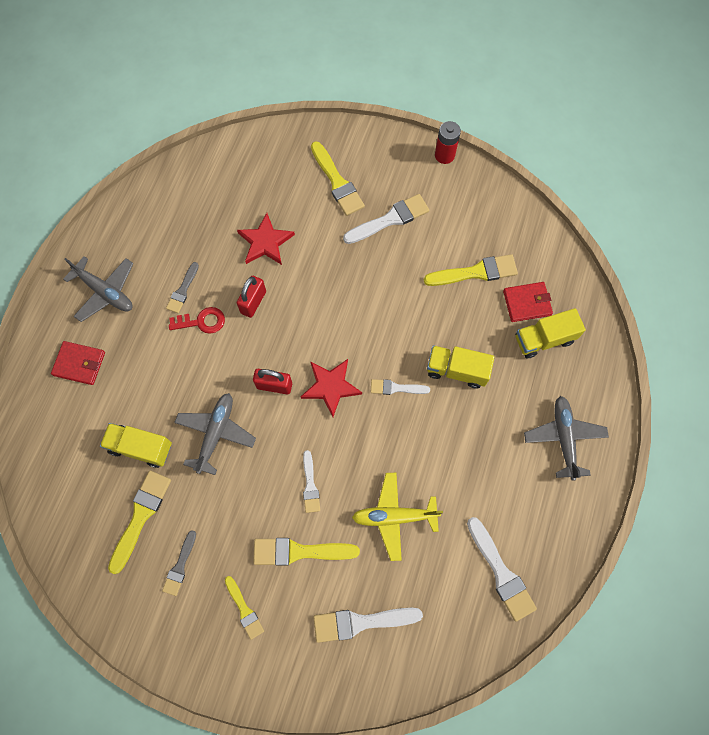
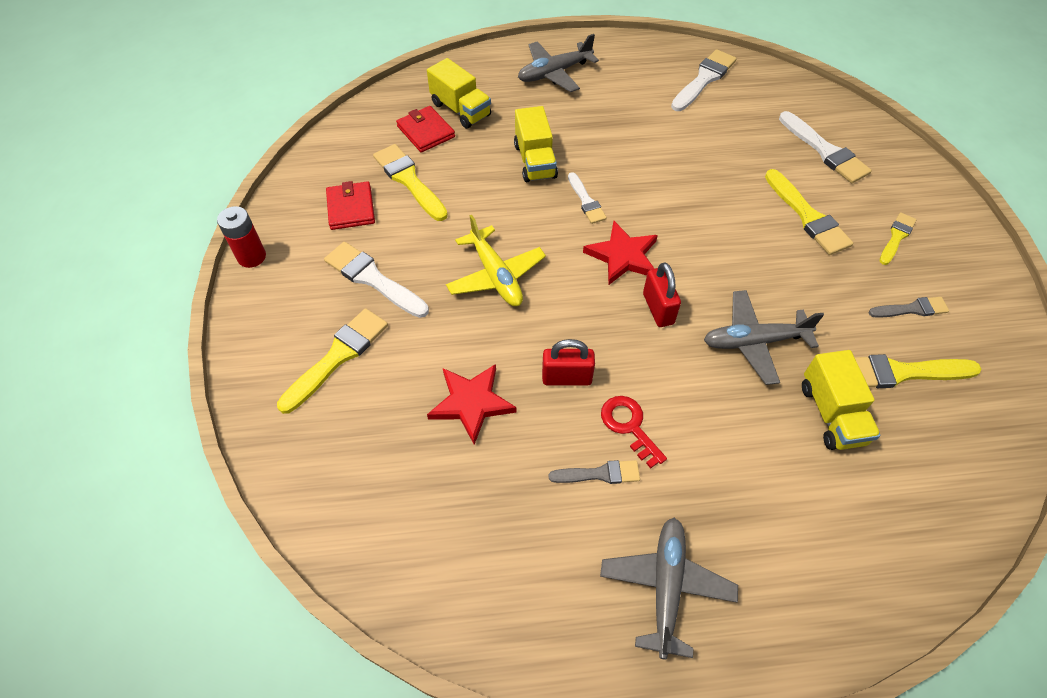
camera: 115 degrees left, 15 degrees down
(79, 364) = (791, 558): red wallet -> red wallet (351, 208)
(310, 485) = (739, 233): white brush -> none
(394, 516) = (715, 159): yellow plane -> yellow plane (496, 275)

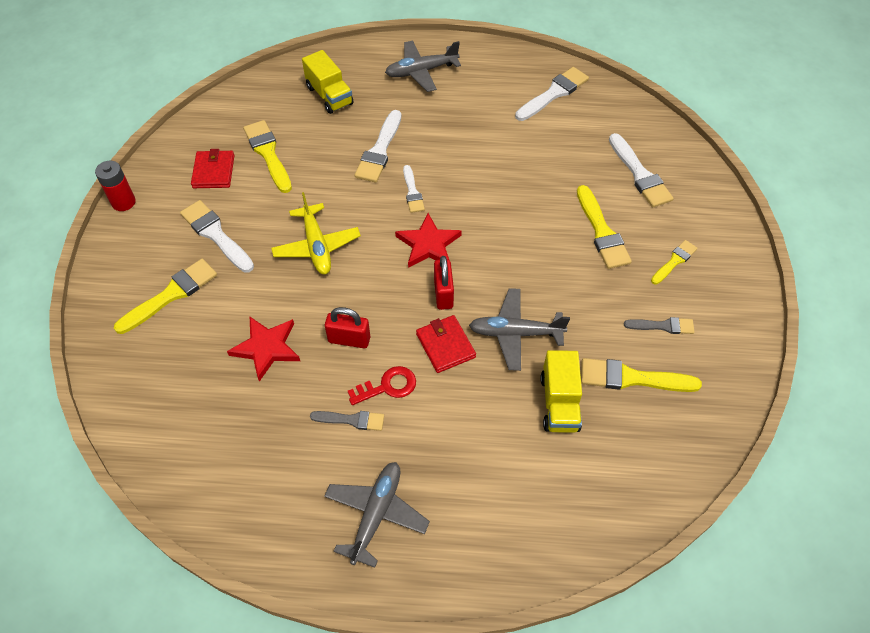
camera: 10 degrees right, 0 degrees up
(426, 132) = (294, 112): red wallet -> red wallet (445, 345)
(535, 161) = (379, 150): yellow truck -> white brush
(629, 426) = (387, 386): red key -> red key turned 90 degrees clockwise

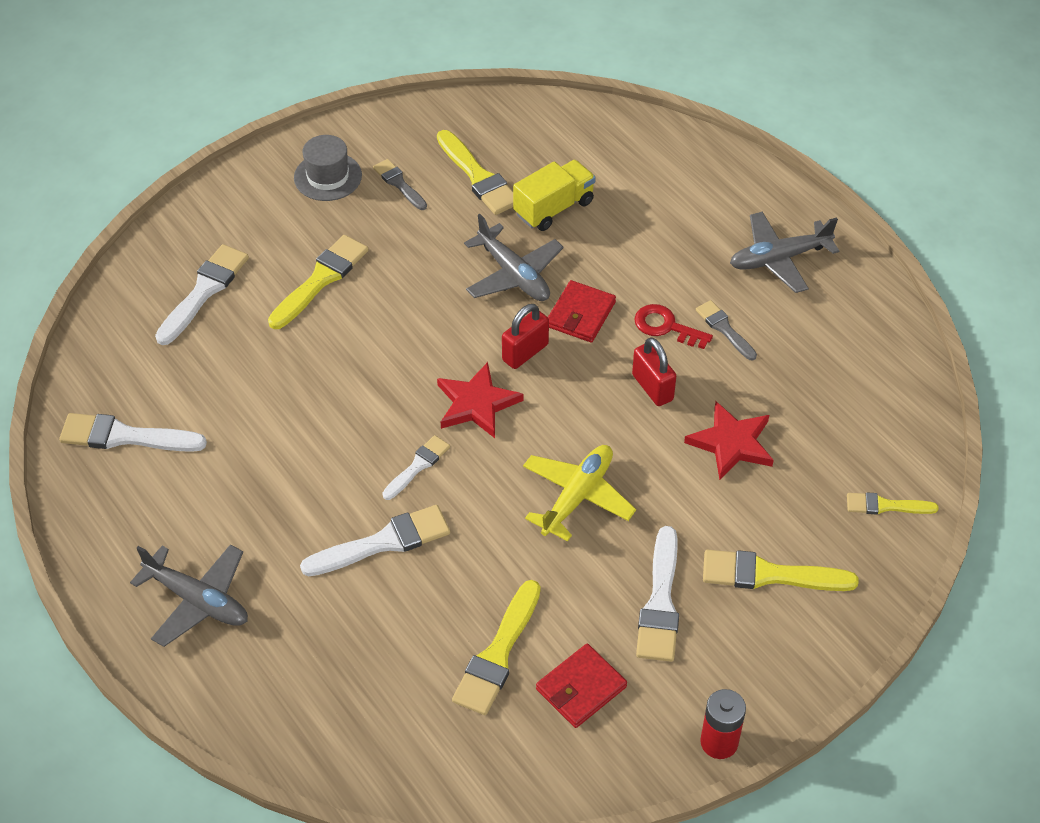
camera: 130 degrees left, 5 degrees down
(329, 95) = (336, 670): yellow truck -> none
(674, 261) = (309, 210): yellow brush -> yellow brush (886, 506)
(702, 290) = (328, 177): none -> grey hat

